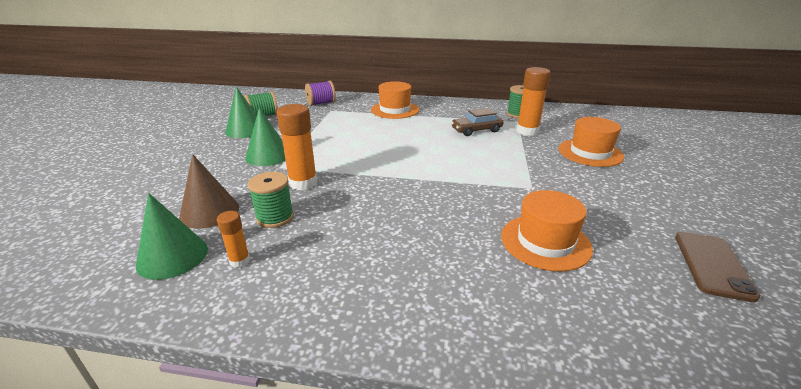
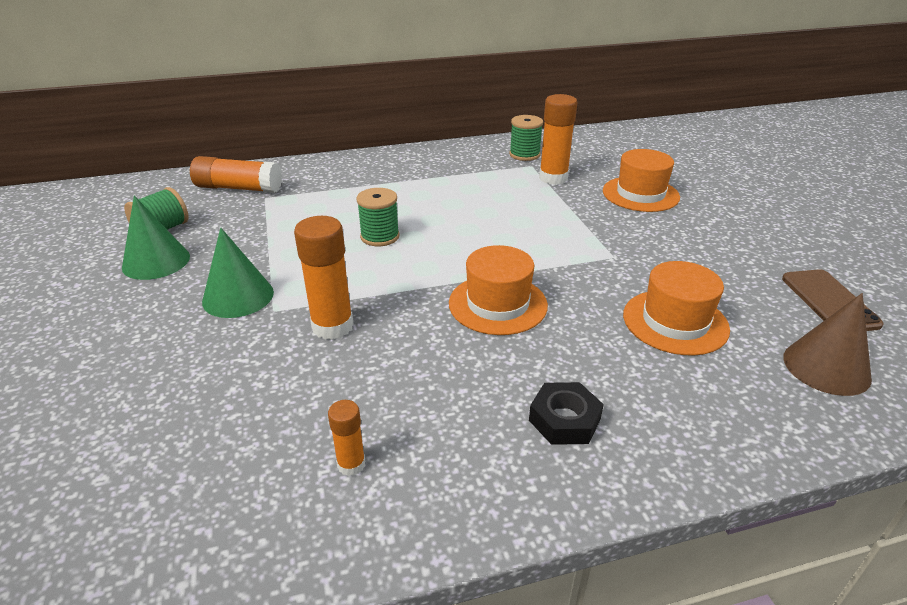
camera: 25 degrees left, 5 degrees up
(172, 256) = (247, 493): green cone -> none
(209, 212) = (234, 410): brown cone -> brown cone (826, 367)
(275, 217) = (340, 388): green spool -> green spool (380, 236)
(321, 103) = (238, 188): purple spool -> orange glue stick
(395, 110) = (360, 178): orange hat -> orange hat (498, 304)
(398, 280) = (564, 420): none -> black nut
(476, 130) = (493, 190): brown car -> none

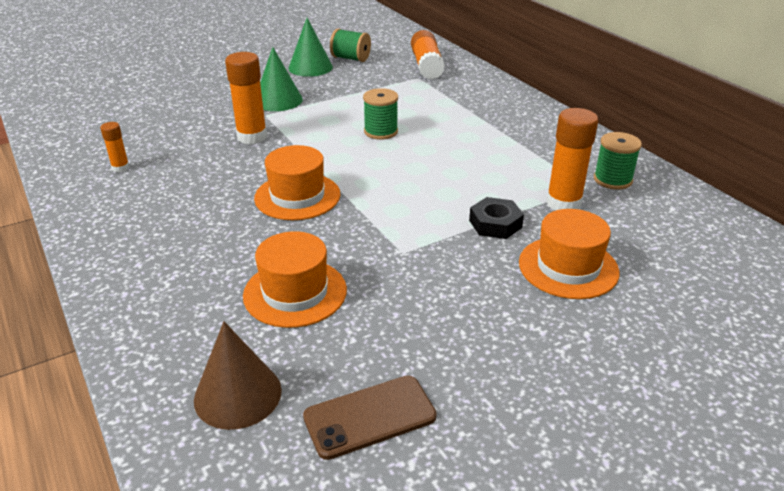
camera: 75 degrees right, 0 degrees up
(564, 420) = (158, 239): black nut -> black nut (495, 224)

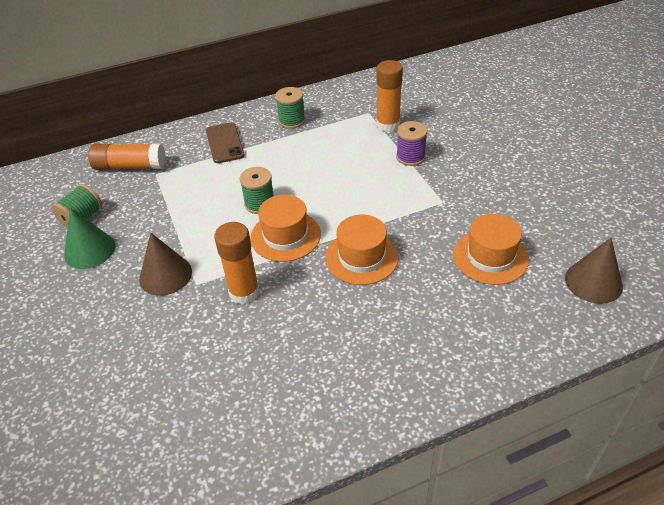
camera: 80 degrees left, 10 degrees up
(120, 168) = (285, 399): orange glue stick -> none
(278, 100) = (165, 275): green cone -> brown cone
(370, 417) = (599, 224): brown phone -> brown phone (225, 143)
(495, 224) = (410, 157): black nut -> purple spool
(568, 267) = (459, 134): orange hat -> orange hat (285, 236)
(612, 180) = (361, 101): green spool -> green spool (292, 121)

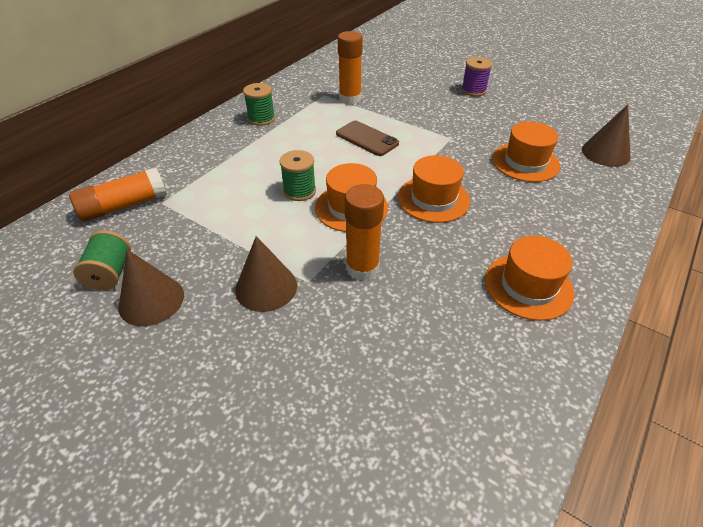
camera: 35 degrees left, 0 degrees up
(89, 250) = (151, 300): green cone -> brown cone
(225, 143) = (213, 154): brown phone -> brown phone (367, 139)
(359, 372) = (528, 286): none -> orange hat
(410, 157) = (392, 115): purple spool -> purple spool (473, 90)

